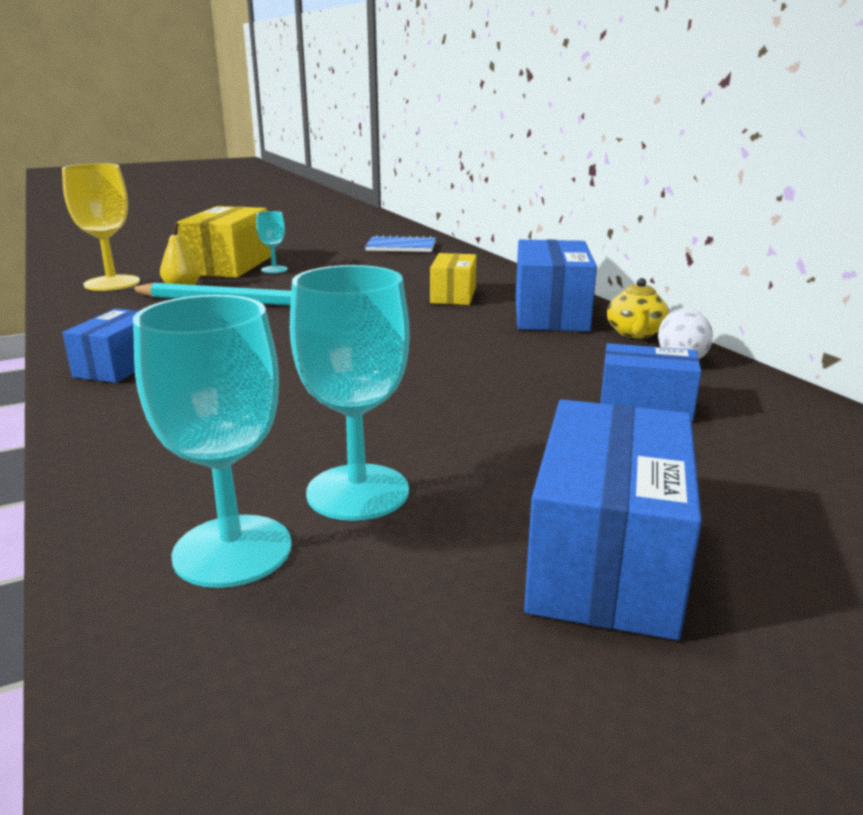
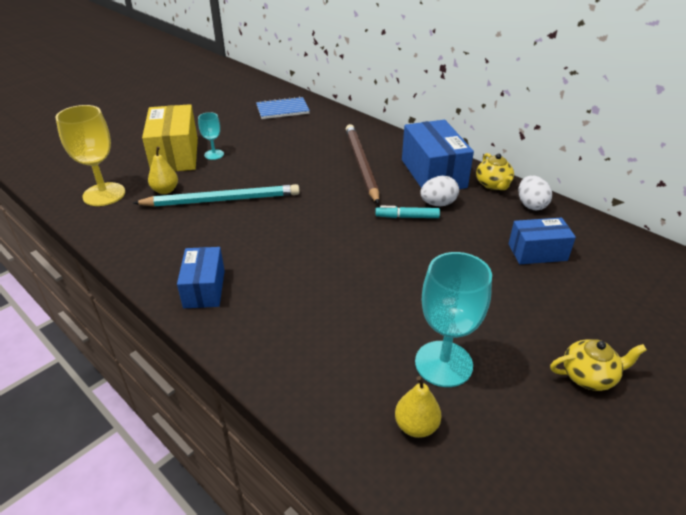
camera: 20 degrees left, 15 degrees up
(232, 550) = (416, 426): turquoise goblet -> yellow pear
(453, 295) = (361, 164): yellow box -> brown pencil
(467, 345) = (407, 217): none -> turquoise marker
(527, 339) = (438, 204): none -> white egg
(607, 559) = (589, 376): blue box -> yellow teapot

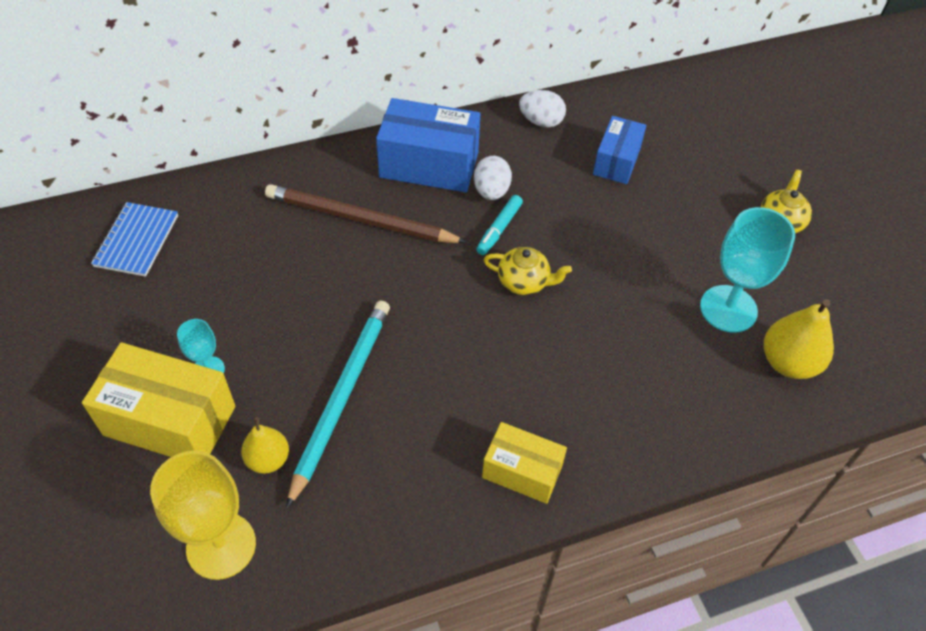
camera: 65 degrees left, 15 degrees up
(204, 289) = (522, 472): blue box -> yellow box
(416, 426) = (788, 362): yellow pear -> yellow pear, size x1.55
(493, 184) = (486, 128): yellow teapot -> yellow teapot (524, 282)

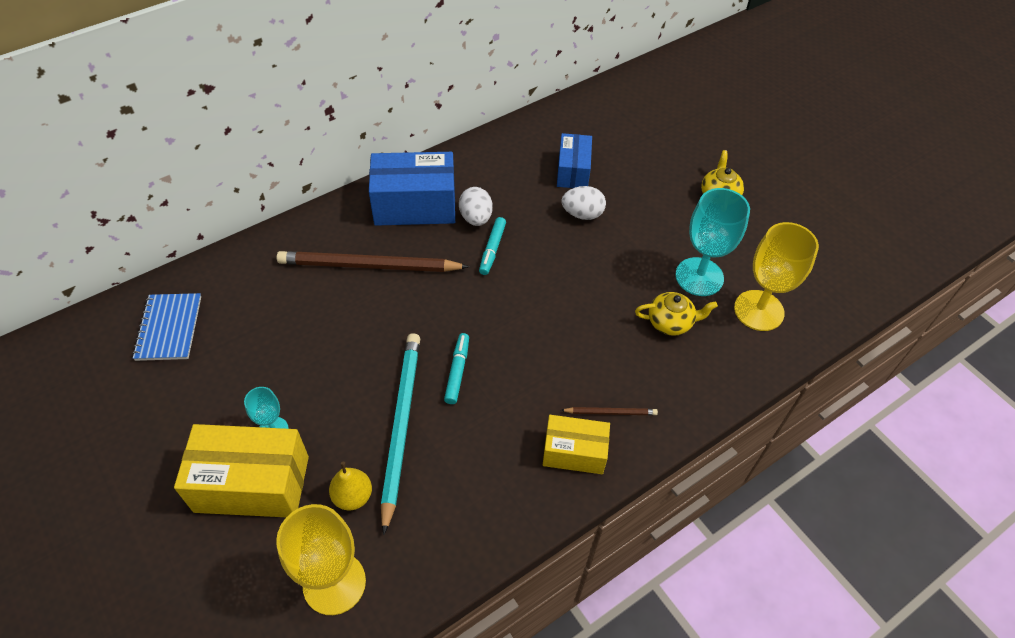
camera: 15 degrees left, 0 degrees up
(420, 353) = (457, 371): none -> turquoise marker
(524, 282) = (527, 290): yellow teapot -> yellow teapot (670, 322)
(541, 121) = (499, 149): white egg -> white egg (582, 214)
(577, 437) = (610, 412): none -> brown pencil
(788, 362) = (759, 310): yellow pear -> yellow goblet

